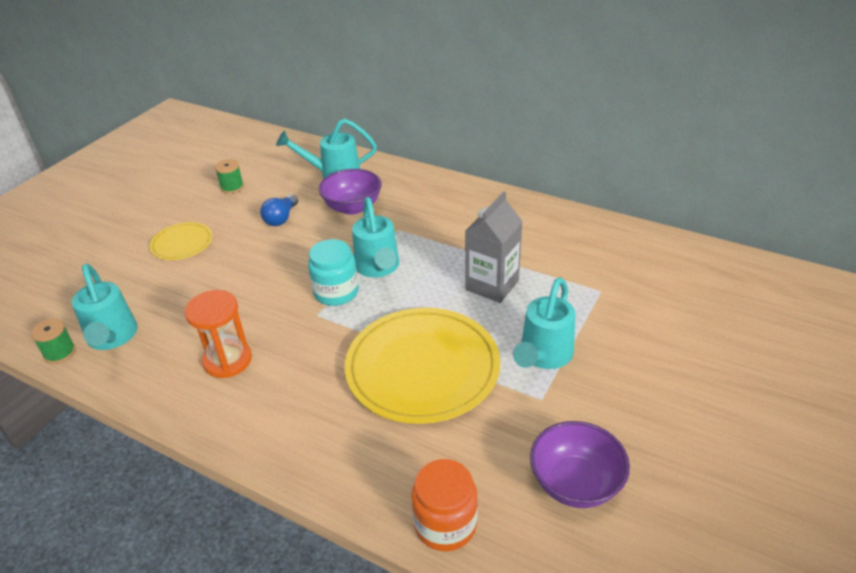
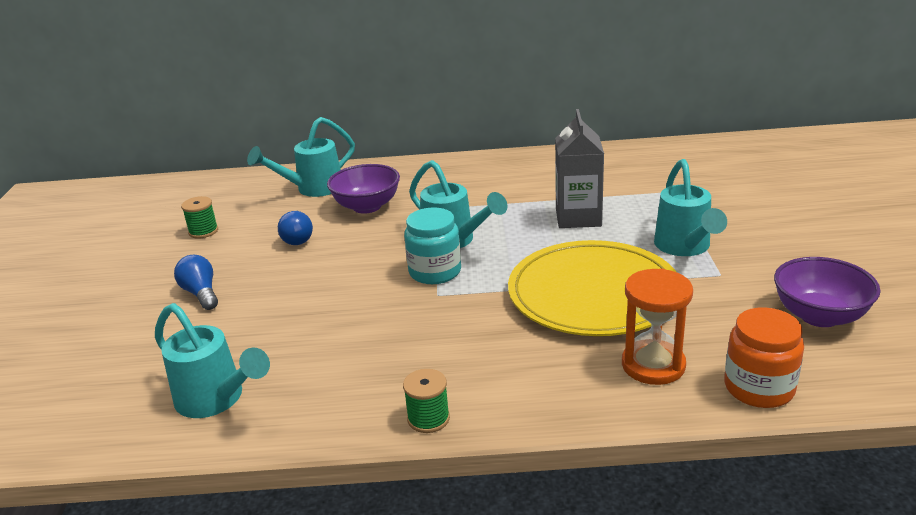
camera: 30 degrees left, 10 degrees down
(60, 353) = (159, 439): green spool -> green spool (428, 418)
(182, 243) = (201, 293): yellow plate -> blue light bulb
(227, 360) = (386, 363): orange hourglass -> orange hourglass (653, 365)

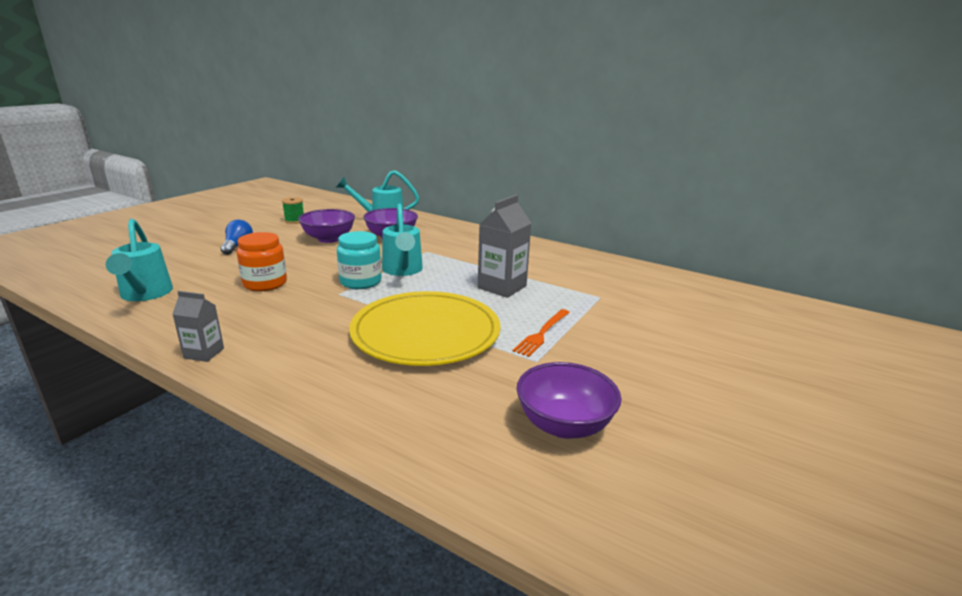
camera: 30 degrees right, 5 degrees down
(297, 237) = (329, 239): blue light bulb -> purple bowl
(428, 418) = (204, 353): green spool -> grey carton
(653, 365) = (378, 392): orange hourglass -> none
(685, 248) = (542, 333): turquoise watering can -> orange fork
(759, 388) = (419, 448): orange jar -> orange jar (265, 284)

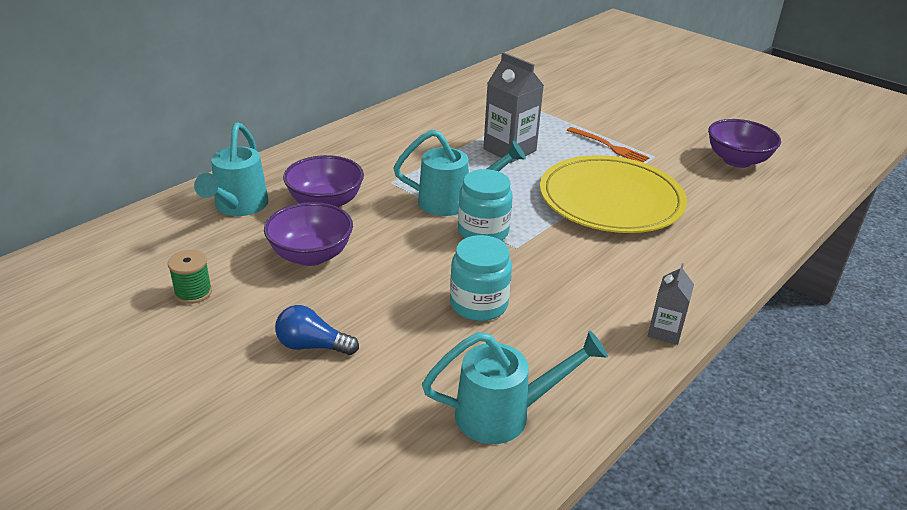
camera: 80 degrees left, 10 degrees up
(265, 284) = (478, 304): orange jar -> turquoise jar

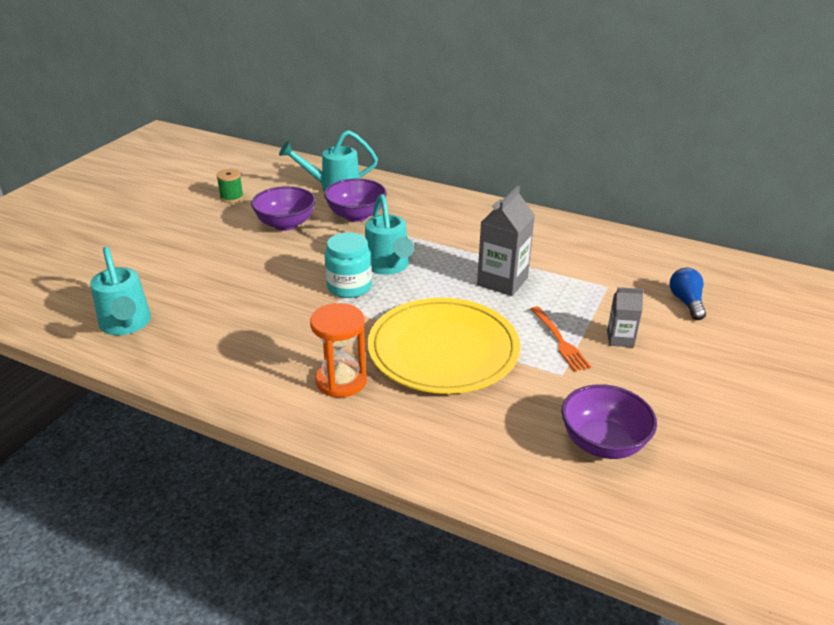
camera: 75 degrees right, 0 degrees up
(312, 346) = (187, 245): blue light bulb -> blue light bulb (686, 302)
(478, 304) = (247, 298): turquoise jar -> none
(609, 146) = (559, 340): orange fork -> orange fork turned 45 degrees counterclockwise
(649, 261) = (341, 381): none -> orange hourglass
(665, 332) = (233, 395): grey carton -> grey carton (620, 339)

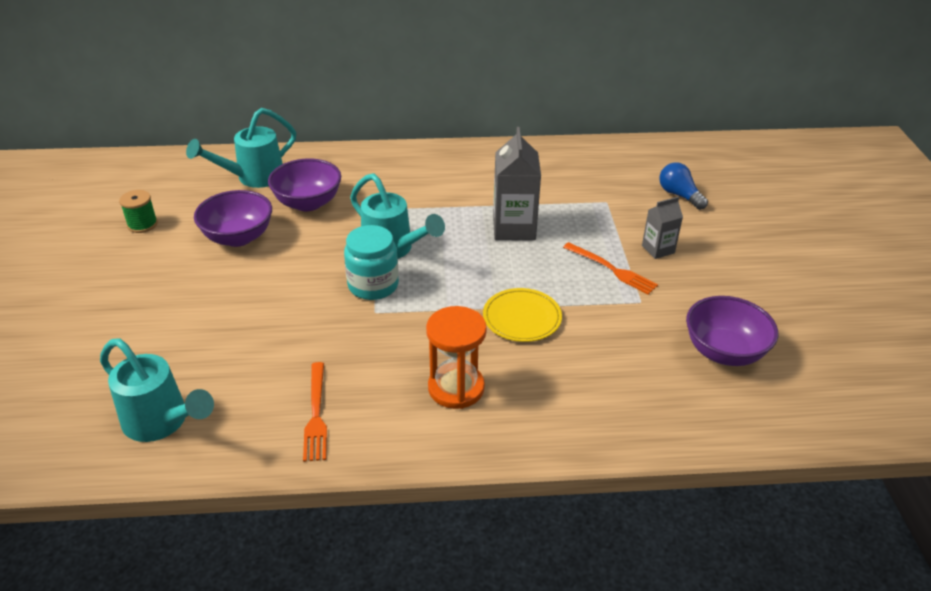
camera: 30 degrees left, 5 degrees up
(225, 359) = (316, 414): none -> orange fork
(443, 350) = (522, 318): yellow plate -> yellow plate, size x0.49

